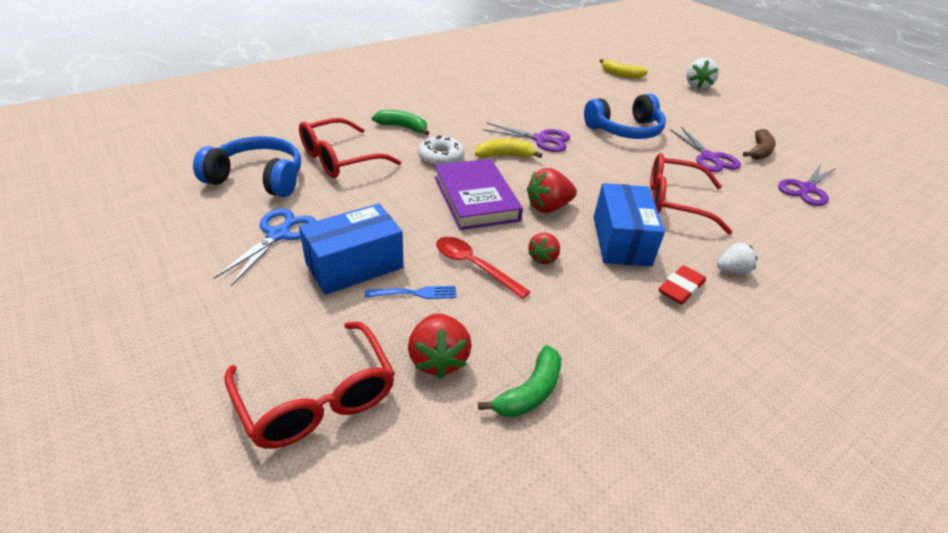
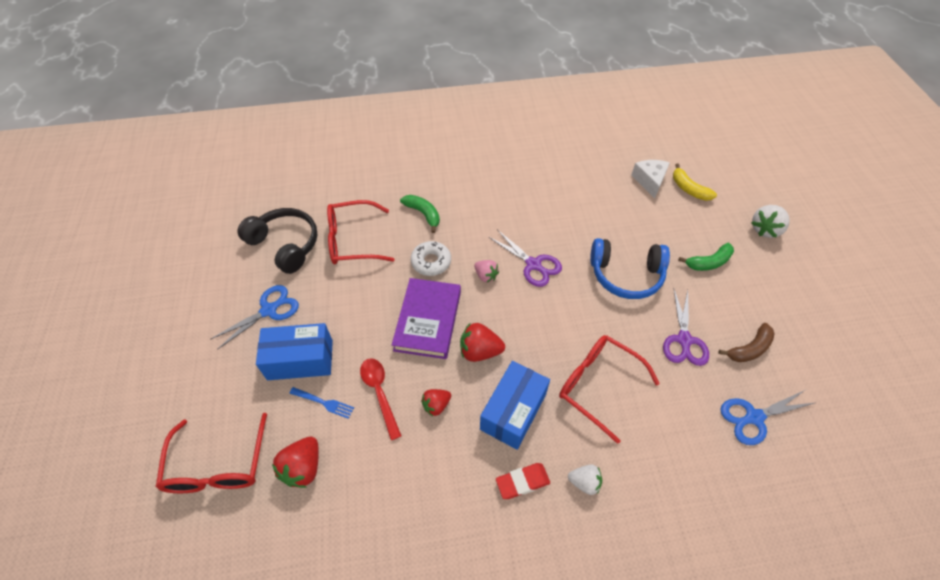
camera: 30 degrees right, 15 degrees up
(258, 178) = (285, 245): blue headphones -> black headphones
(504, 155) = (486, 276): yellow banana -> pink strawberry
(530, 391) = (342, 522): green banana -> green banana (708, 262)
(587, 75) = (649, 181): none -> white cheese
(806, 189) = (754, 417): purple scissors -> blue scissors

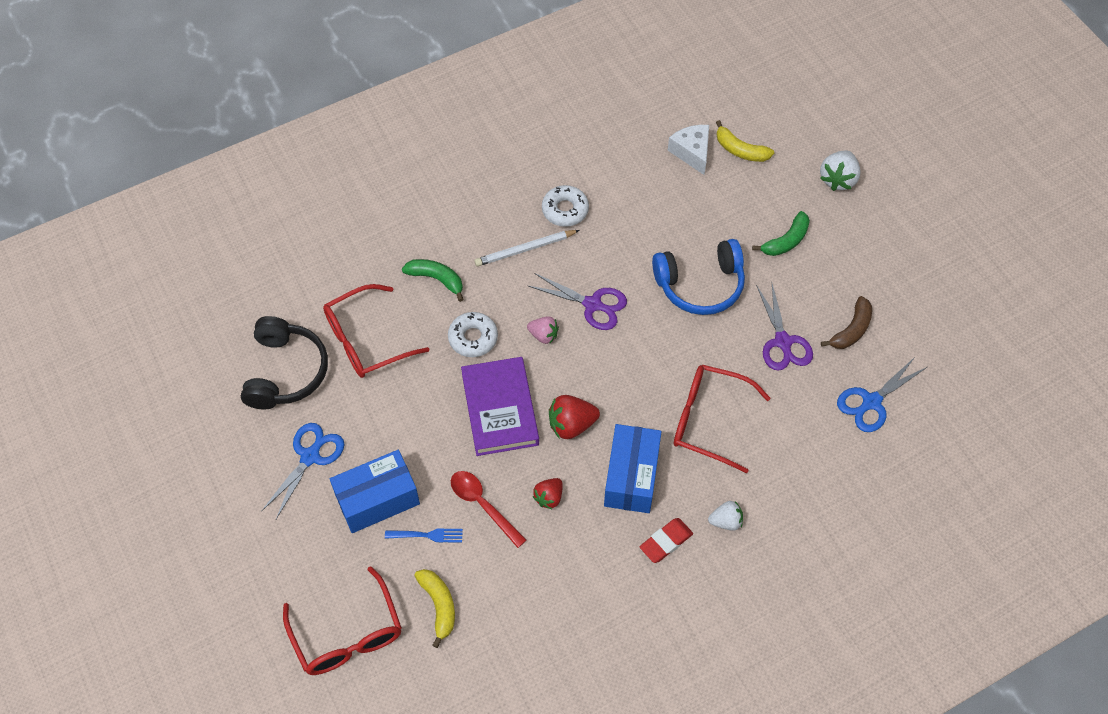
camera: 20 degrees left, 5 degrees up
(285, 245) = (286, 372): black headphones -> black headphones turned 75 degrees clockwise
(303, 468) = (439, 605): red strawberry -> yellow banana
(497, 212) = (525, 249): none -> white pencil
(538, 194) = (565, 210): none -> white donut

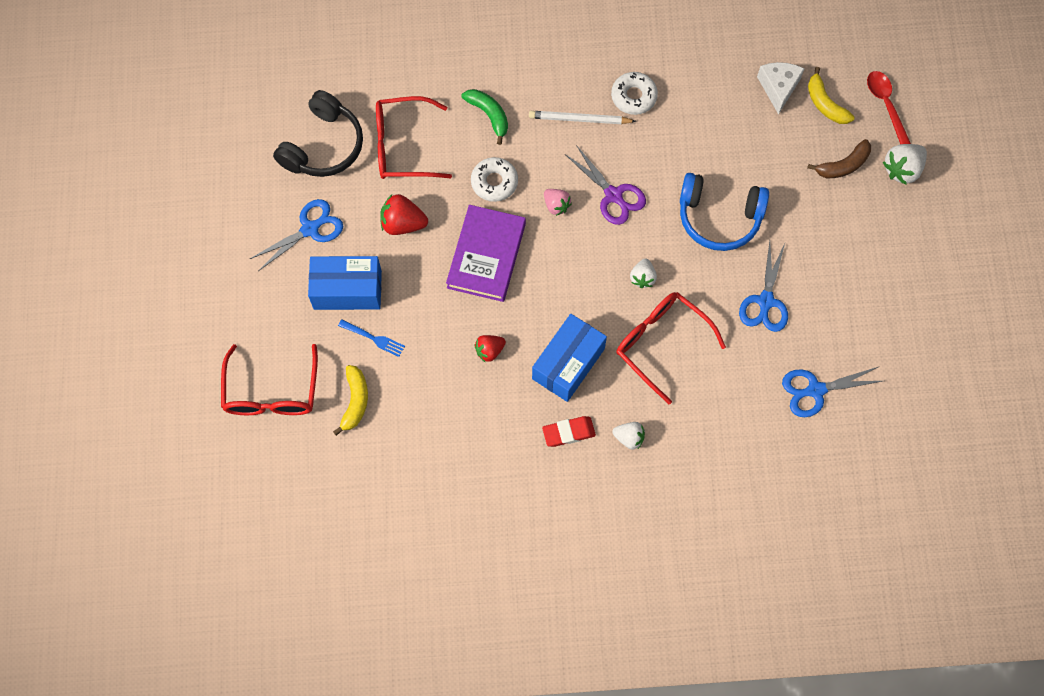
camera: 25 degrees right, 10 degrees up
(483, 505) = (431, 333): red spoon -> red spoon (886, 106)
(571, 425) = (540, 296): red strawberry -> red strawberry (403, 223)
(659, 367) = (642, 278): none -> white strawberry
(783, 342) = (765, 301): purple scissors -> blue scissors
(786, 241) = (820, 209): green banana -> none
(851, 330) = (834, 317): brown banana -> brown banana (843, 165)

